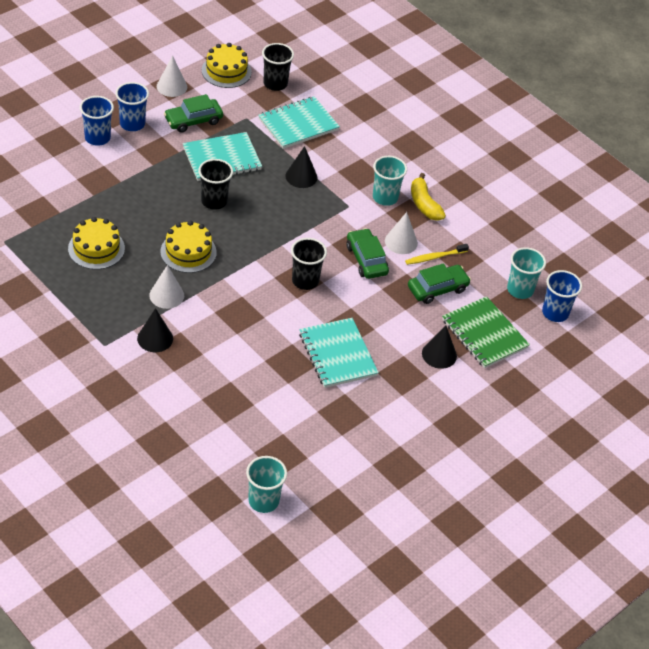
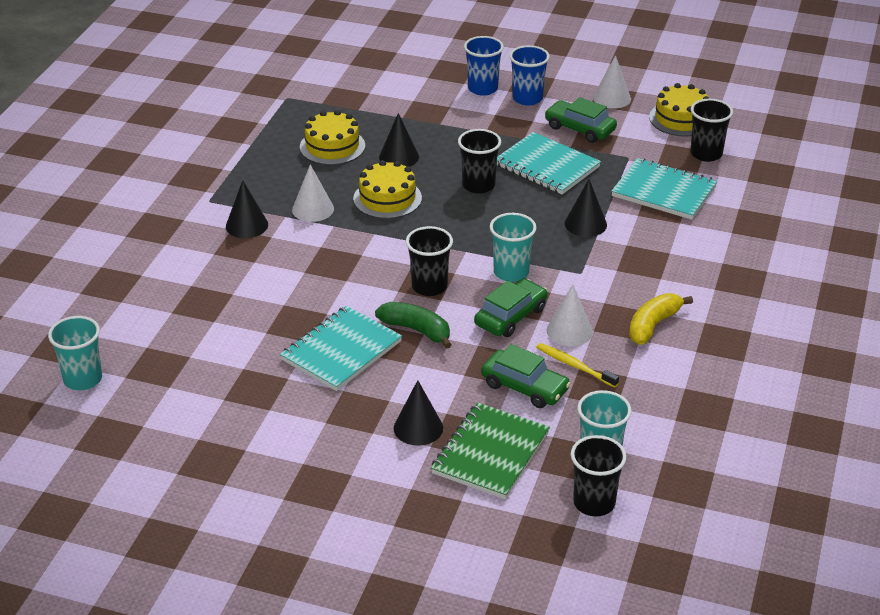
camera: 65 degrees right, 10 degrees down
(143, 222) = (399, 157): none -> black cone
(345, 309) = (416, 330): none -> green banana
(385, 197) = (627, 293): turquoise cup -> turquoise cup (511, 272)
(555, 313) = (594, 503): blue cup -> black cup

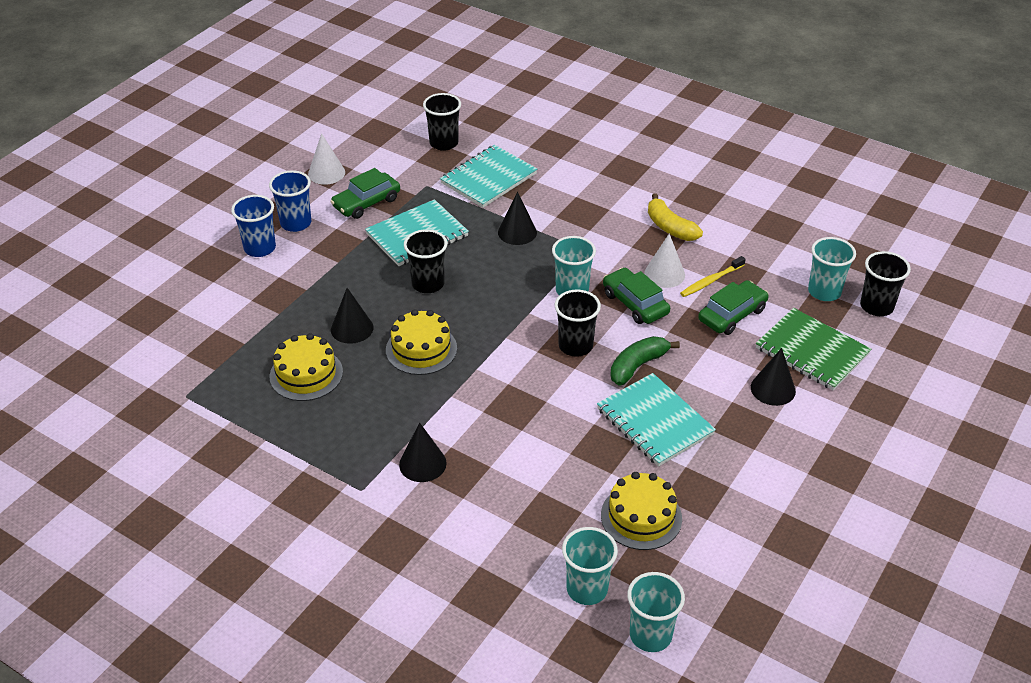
camera: 75 degrees left, 5 degrees up
(126, 336) = (587, 589): none -> turquoise cup
(313, 209) = (416, 407): white cone -> none
(681, 119) = (382, 143): yellow cake -> yellow cake (641, 517)

